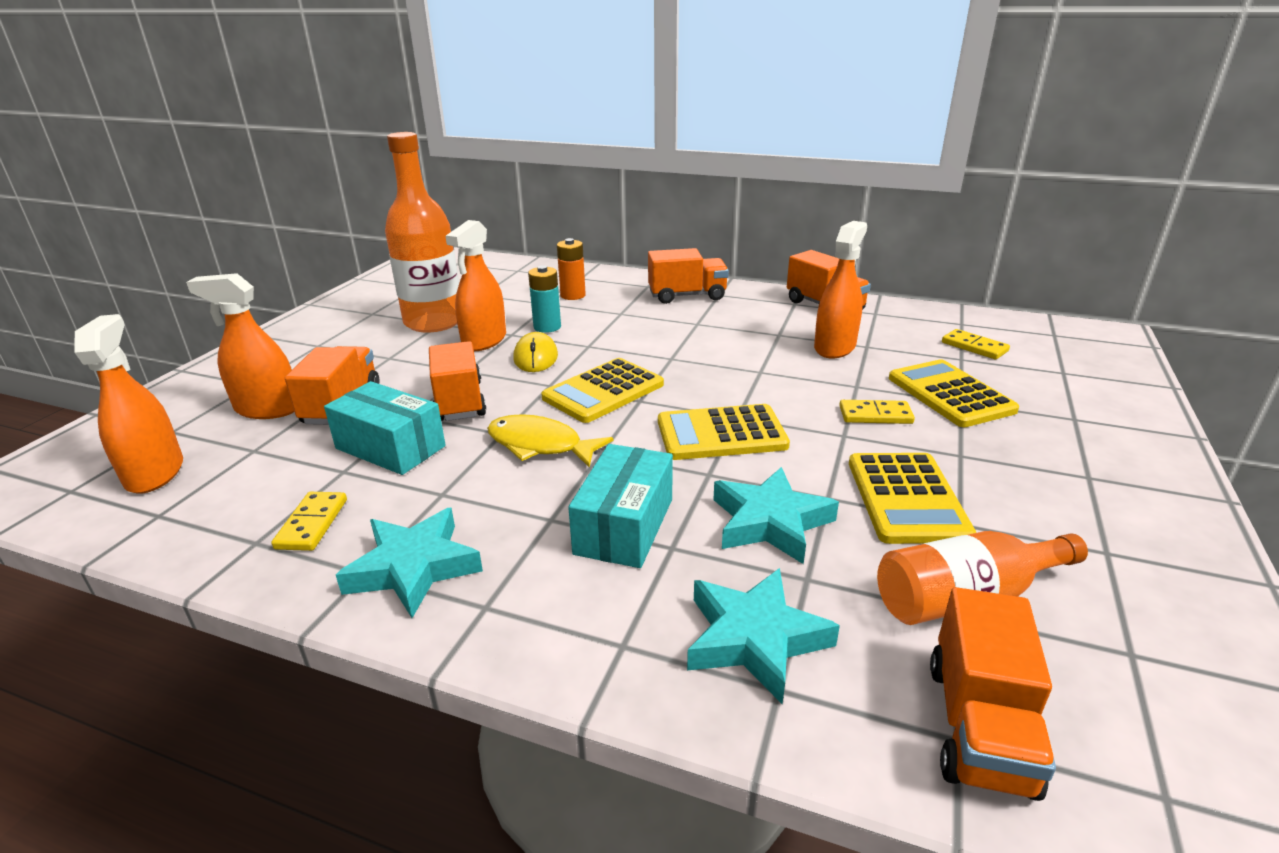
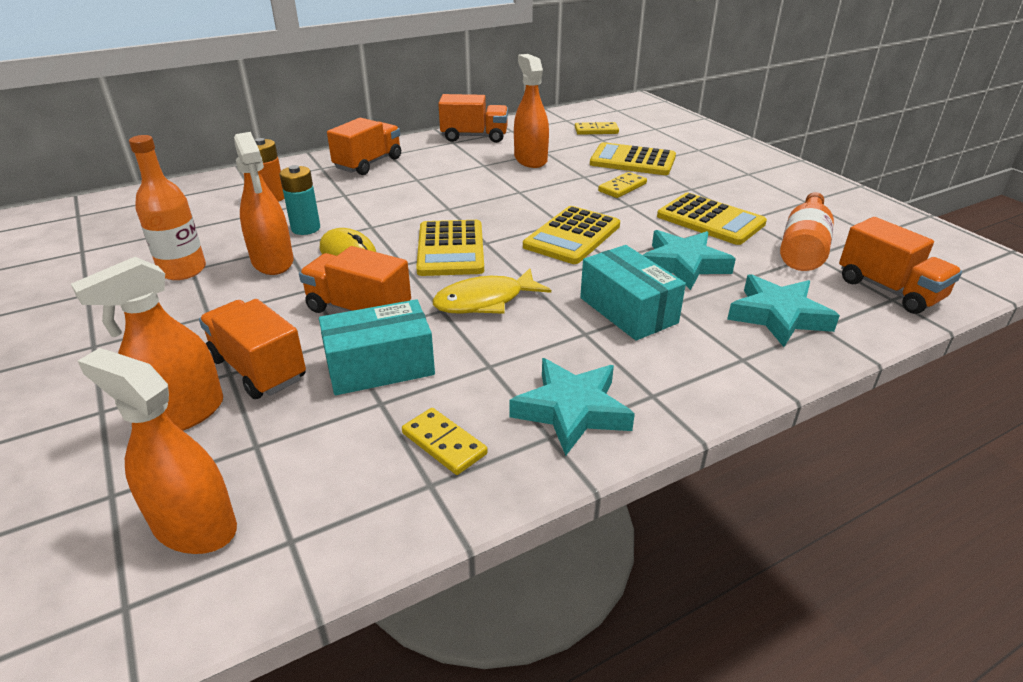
camera: 50 degrees left, 5 degrees up
(434, 322) = (183, 270): orange bottle -> orange bottle, size x0.65

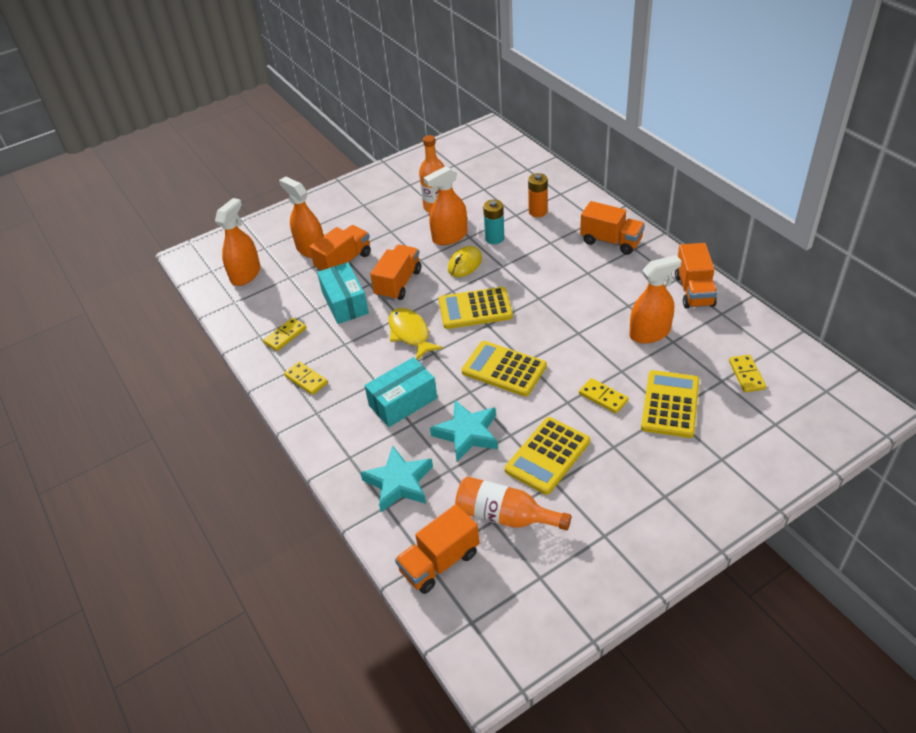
camera: 90 degrees right, 10 degrees up
(572, 410) = (306, 380): turquoise star -> yellow domino

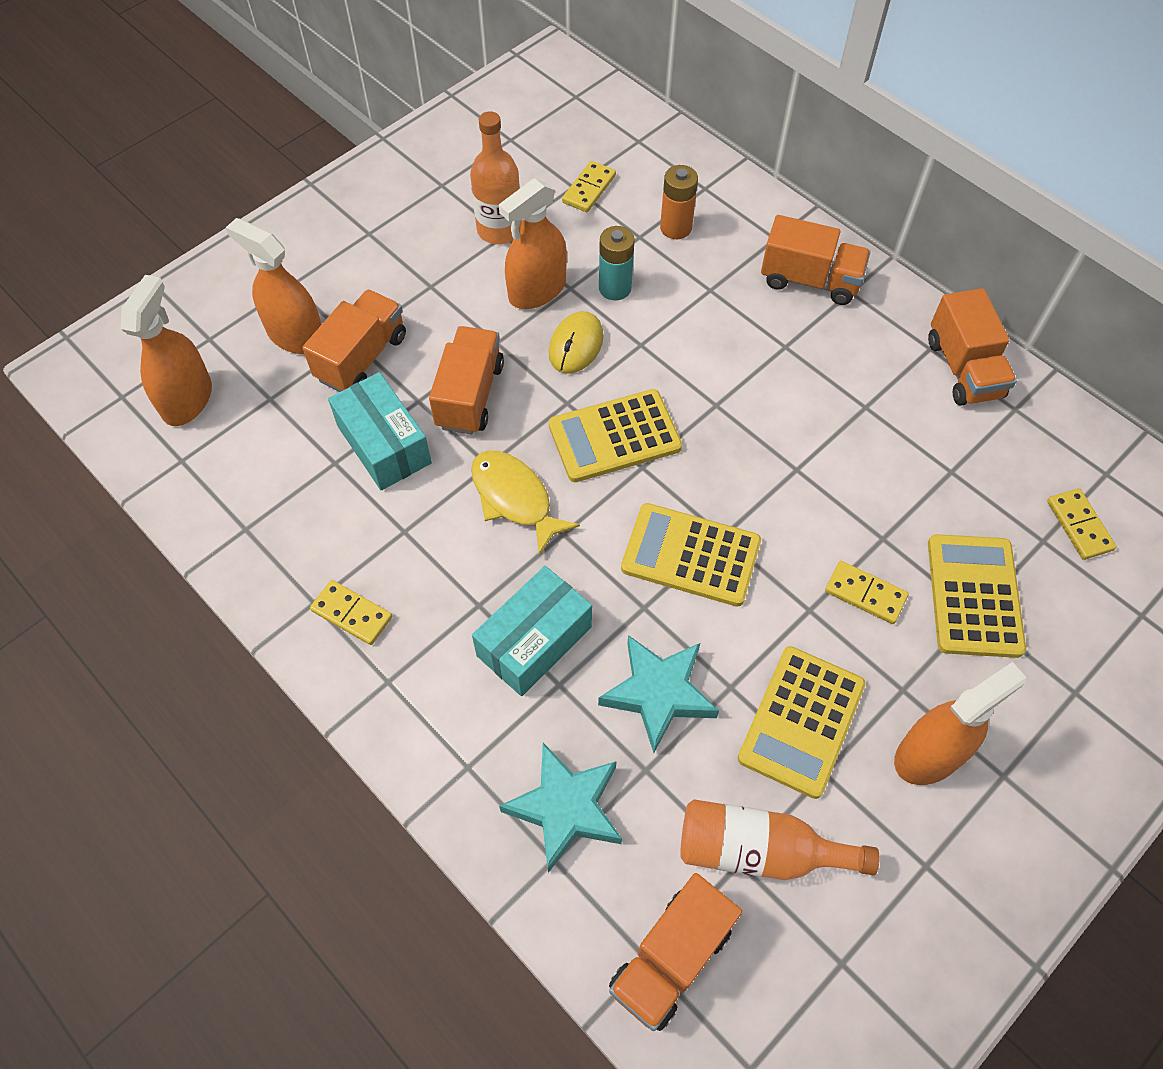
camera: 15 degrees left, 15 degrees up
(285, 336) = (292, 524): yellow domino -> yellow domino (589, 189)
(649, 333) = (911, 459): orange spray bottle -> orange spray bottle (929, 754)

